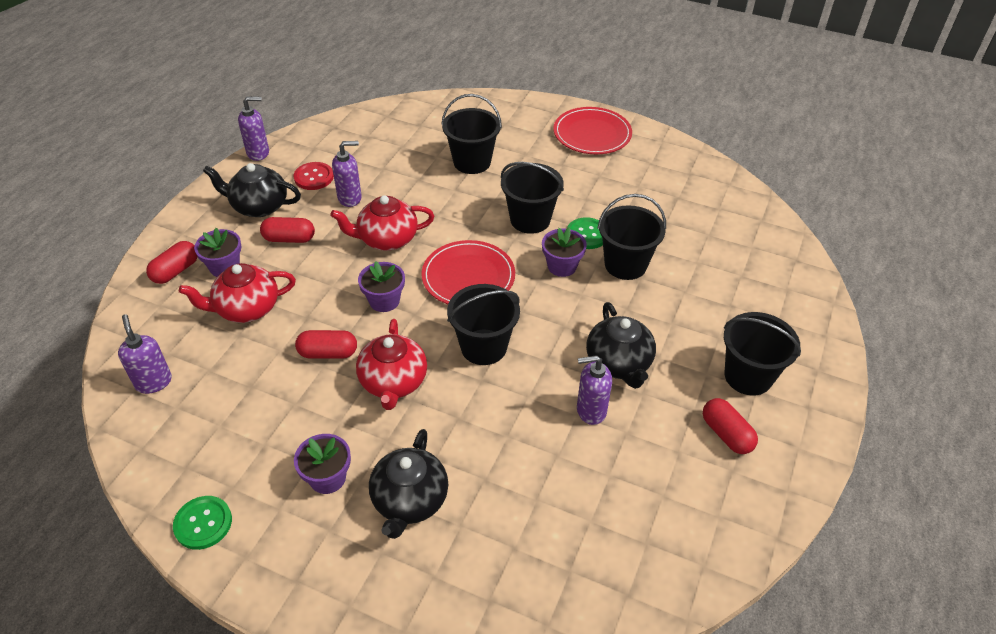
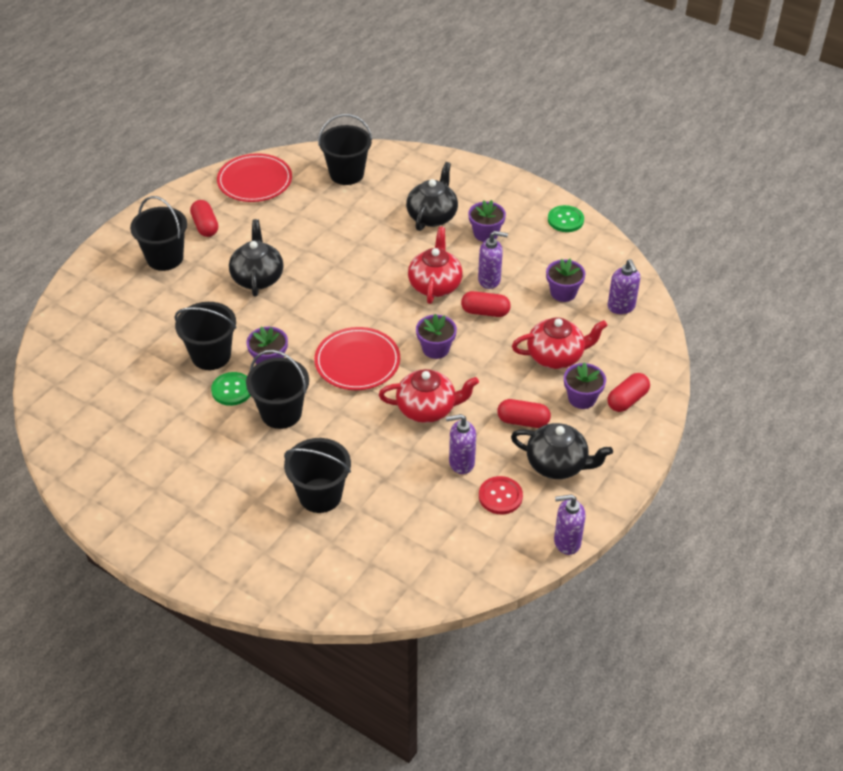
camera: 170 degrees left, 0 degrees up
(226, 393) = (563, 293): none -> purple flower pot
(483, 347) = (359, 302): black bucket -> black bucket (346, 174)
(590, 410) = (293, 250): purple soap dispenser -> purple soap dispenser (489, 280)
(592, 134) = (166, 520): red plate -> red plate (255, 181)

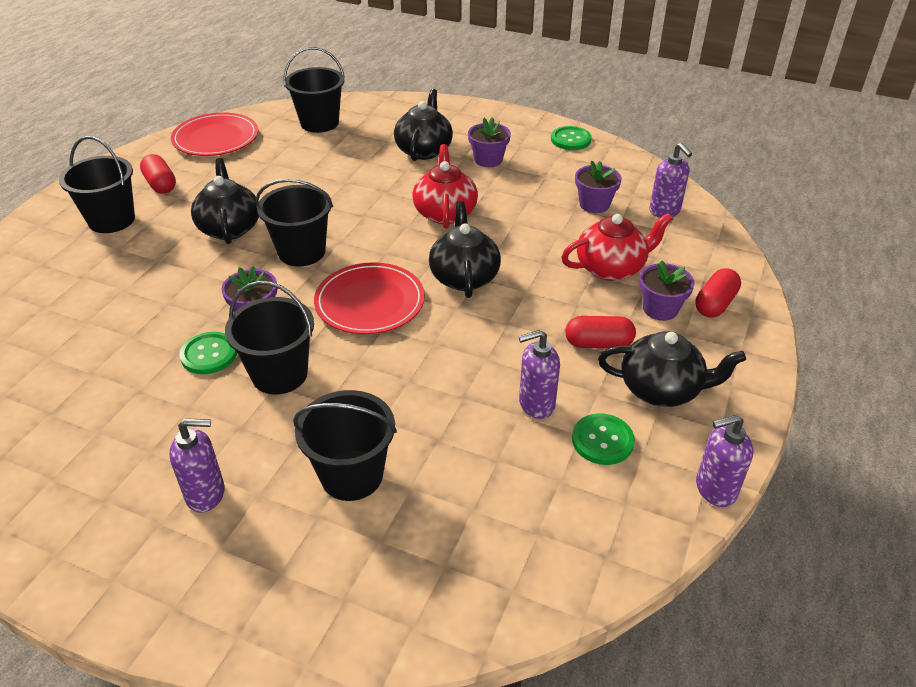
camera: 10 degrees left, 5 degrees down
(211, 355) = (177, 317): black bucket -> black bucket (301, 252)
(427, 409) = (473, 345): red teapot -> none
(435, 349) = (464, 277): purple flower pot -> black teapot
(485, 312) = (512, 232): red capsule -> none
(489, 280) = (506, 201): purple soap dispenser -> purple soap dispenser (206, 494)
(500, 496) = (602, 440): red button -> green button

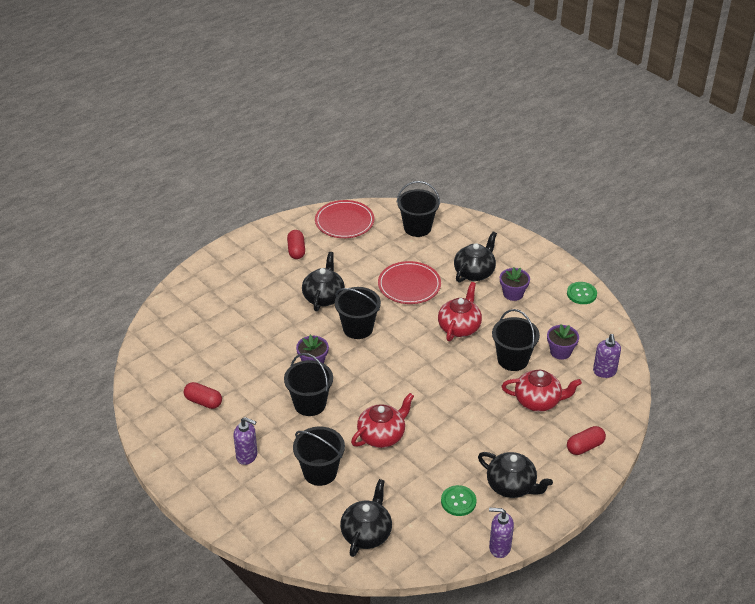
camera: 25 degrees right, 0 degrees up
(111, 220) = (258, 270): black bucket -> black bucket (513, 359)
(209, 354) = (278, 379): green button -> none
(370, 302) = (380, 376): red plate -> red plate (409, 285)
(422, 383) = (382, 435): none -> red teapot
(464, 277) = (444, 377): black teapot -> black teapot (367, 533)
(536, 404) = (436, 469): purple soap dispenser -> none
(598, 343) = (495, 447): red capsule -> red capsule (203, 401)
(660, 309) = (548, 438): purple flower pot -> none

